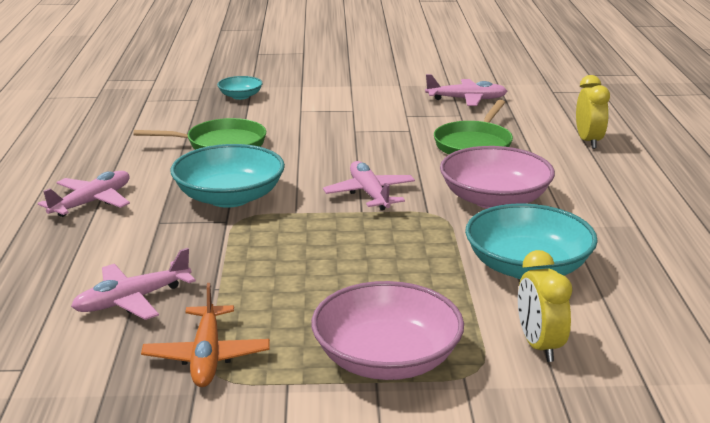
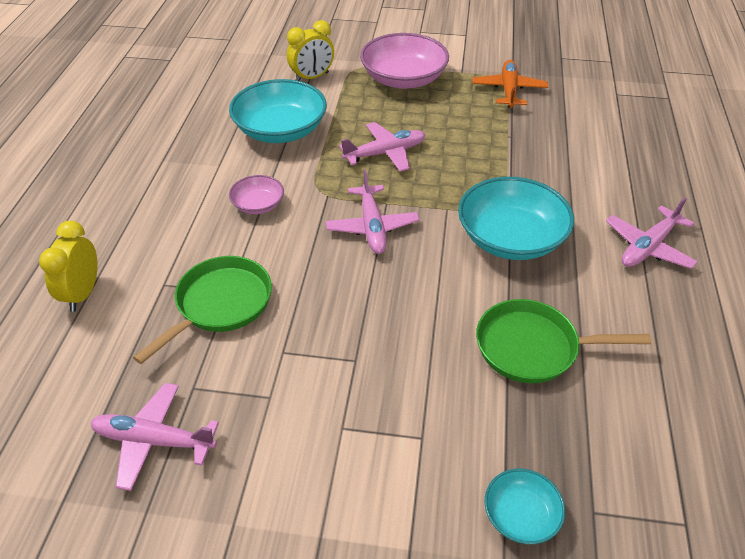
camera: 170 degrees left, 20 degrees up
(132, 300) = (567, 132): pink plane -> pink plane (385, 153)
(494, 199) = (258, 205): pink bowl -> pink bowl, size x0.51
(539, 346) = (312, 77): yellow clock -> yellow clock turned 60 degrees clockwise

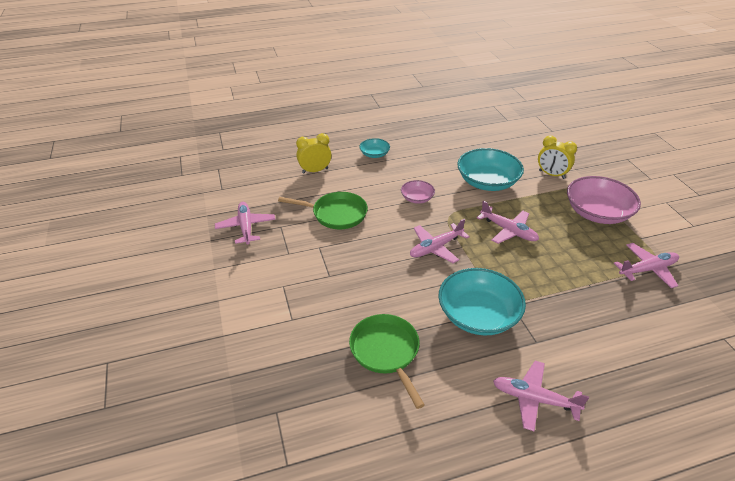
camera: 65 degrees right, 5 degrees down
(508, 90) = (647, 269): orange plane -> pink plane
(521, 515) = (260, 377): turquoise bowl -> turquoise bowl (374, 154)

